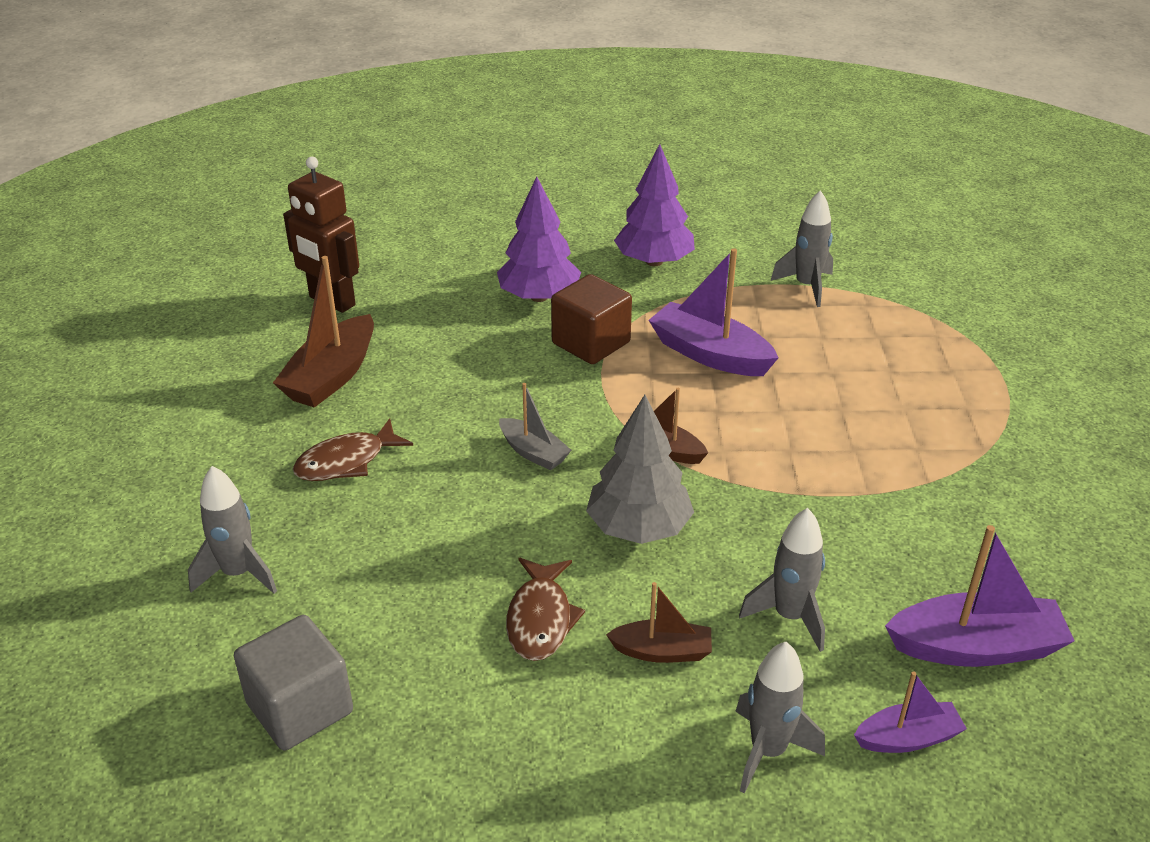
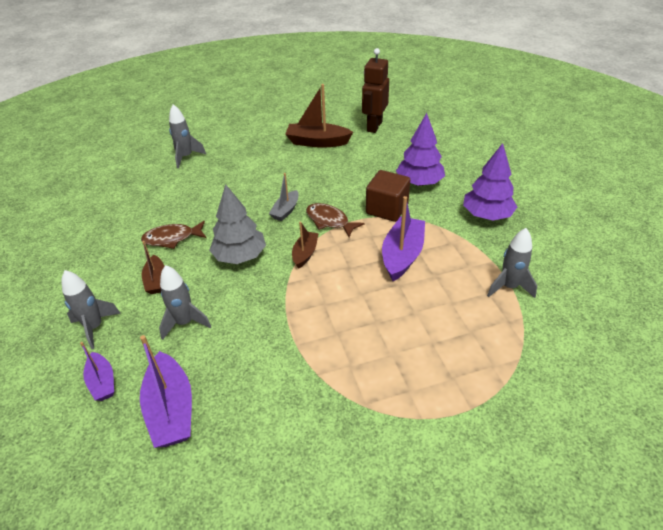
camera: 75 degrees right, 5 degrees up
(300, 708) = (118, 190): grey cube -> none
(346, 461) = (260, 162): brown fish -> brown fish (329, 221)

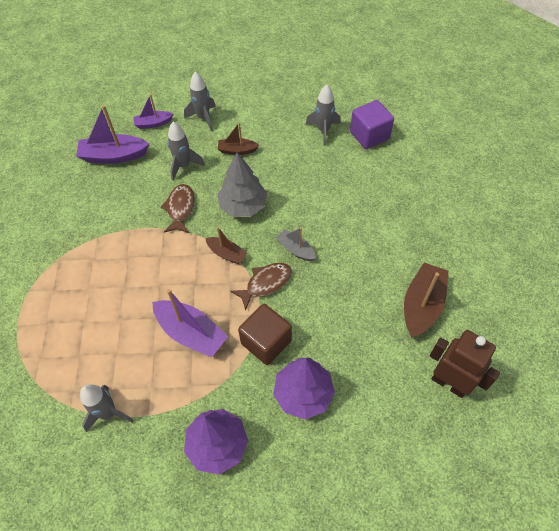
camera: 105 degrees right, 15 degrees up
(132, 190) = (369, 135): none -> purple cube
(172, 238) = (285, 162): brown fish -> brown fish (180, 208)
(186, 157) = (418, 177): grey rocket -> grey rocket (323, 130)

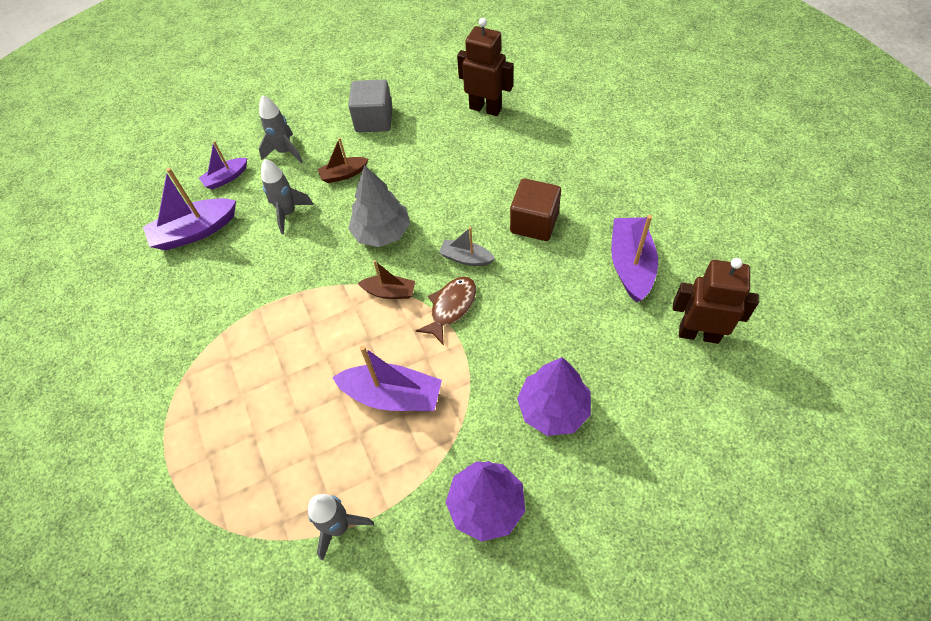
camera: 20 degrees left, 0 degrees up
(180, 208) = (308, 262): brown fish -> none
(266, 342) = (484, 370): brown cube -> brown cube (534, 223)
(279, 115) = (374, 120): none -> grey cube
(323, 130) = (432, 120): grey rocket -> none
(369, 135) = (485, 108): purple cube -> brown robot
(422, 305) = (630, 265): brown boat -> purple boat

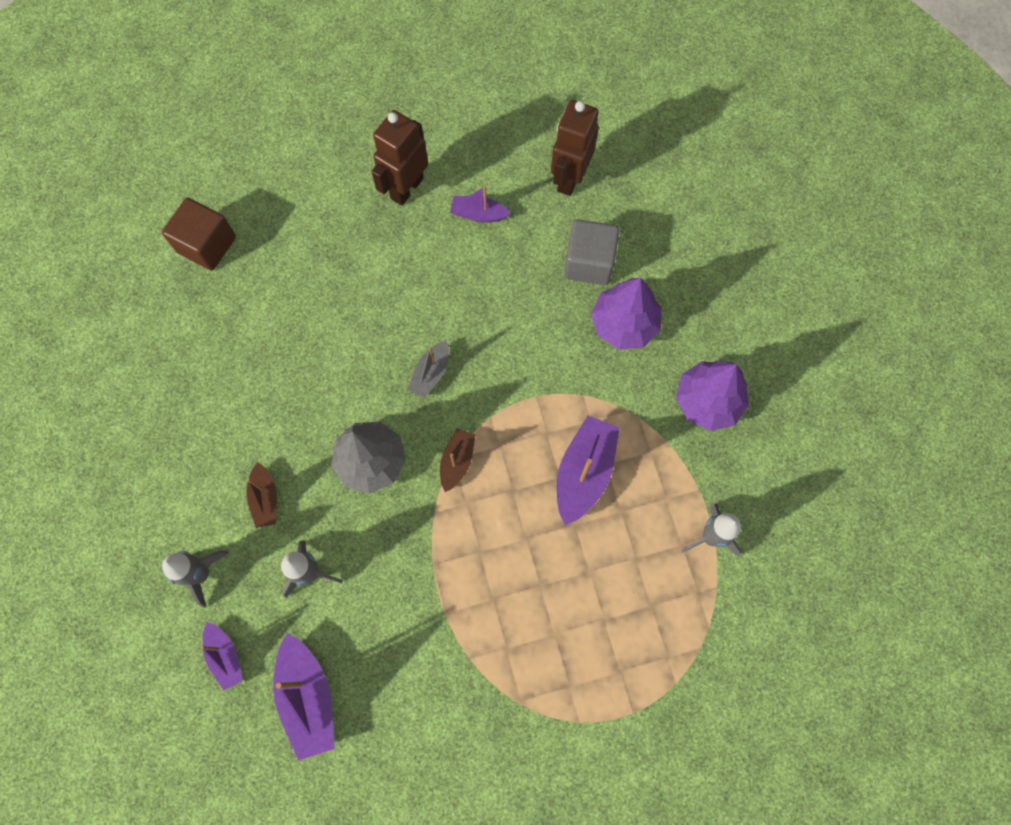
camera: 85 degrees left, 15 degrees up
(374, 120) = (180, 452): grey cube -> grey cube (589, 262)
(451, 307) = (491, 399): brown fish -> none
(485, 108) = (205, 312): brown robot -> brown robot (406, 188)
(534, 223) = (400, 293): brown cube -> brown cube (207, 245)
(630, 265) = (479, 214): purple boat -> purple boat, size x0.58

